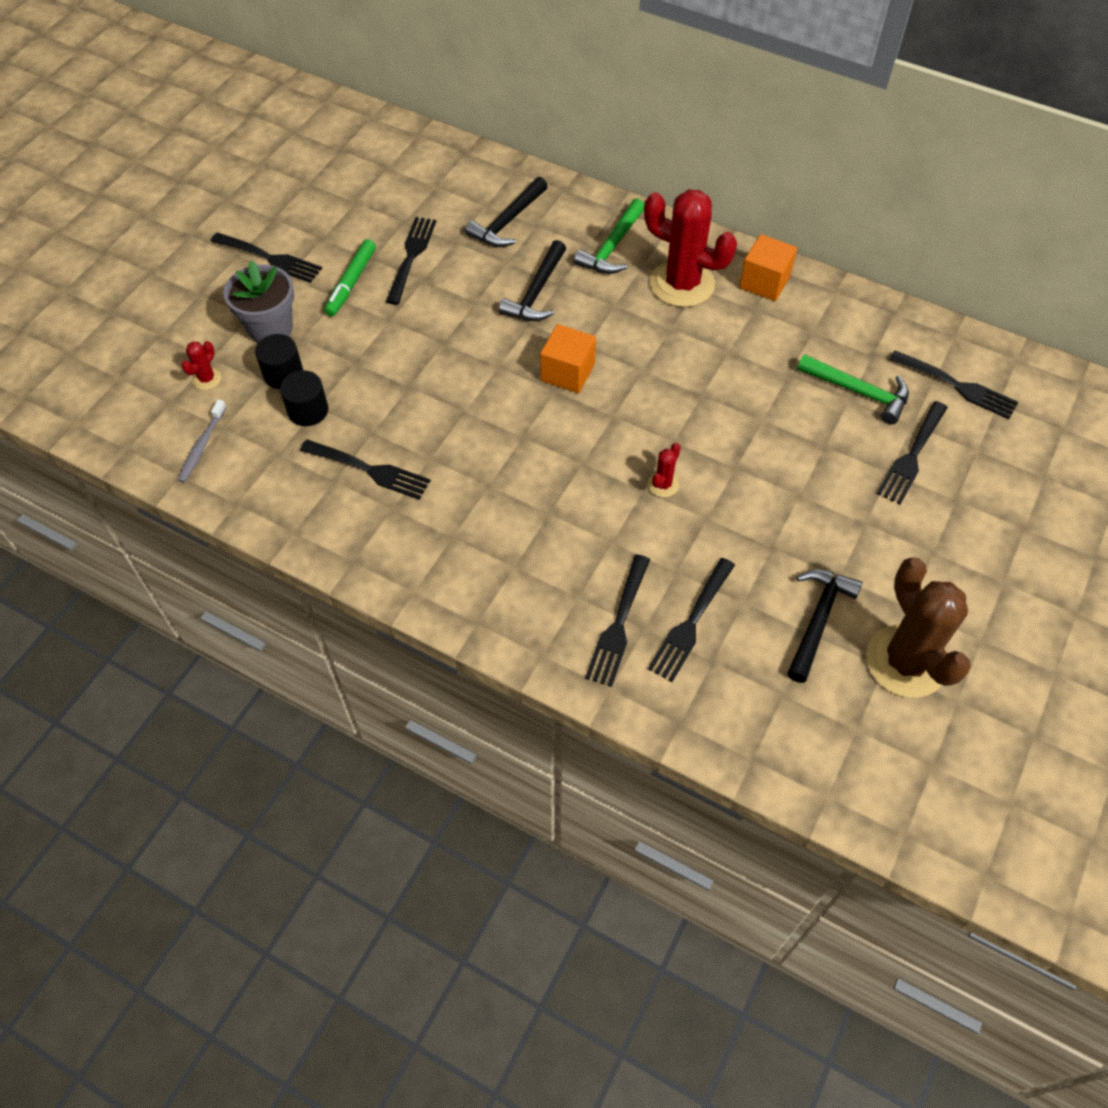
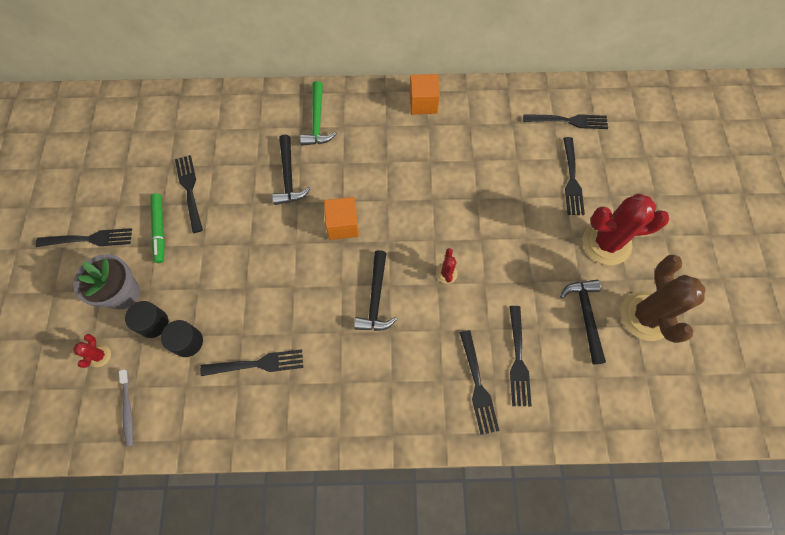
camera: 30 degrees left, 10 degrees up
(508, 221) = (239, 134): black hammer -> black hammer (376, 298)
(682, 284) = (375, 127): red cactus -> red cactus (606, 243)
(858, 392) = (519, 152): green hammer -> none
(906, 661) = (646, 316): brown cactus -> brown cactus turned 45 degrees clockwise

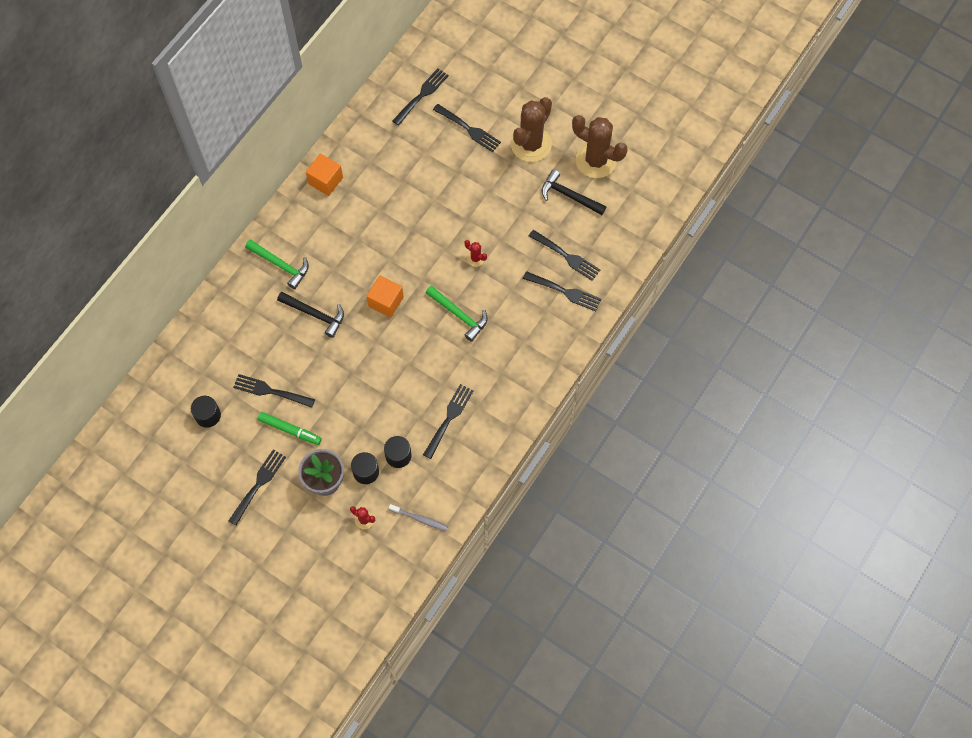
camera: 55 degrees left, 0 degrees up
(136, 158) = (208, 415): none -> black cylinder
(376, 298) = (459, 315): black hammer -> green hammer
(606, 243) = (531, 144): red cactus -> brown cactus

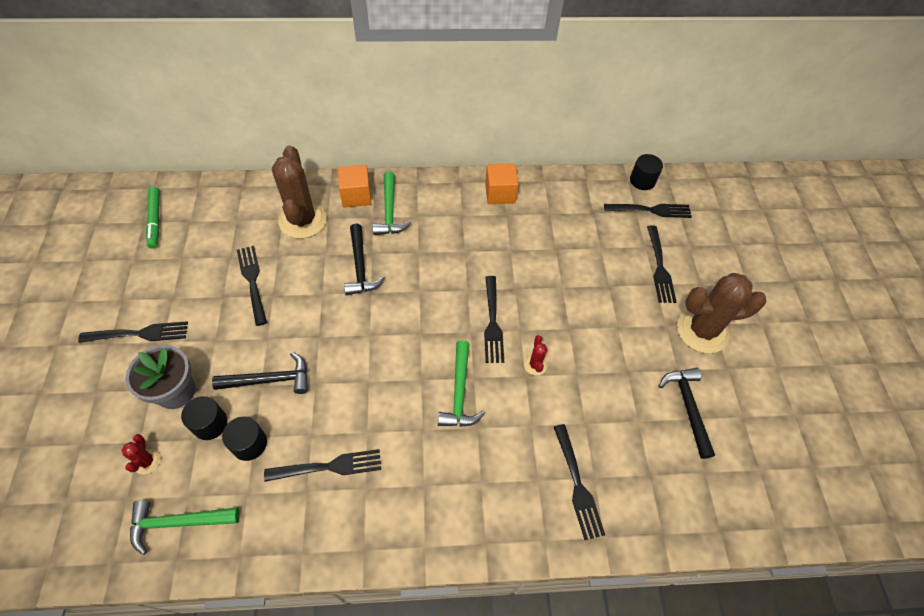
camera: 50 degrees right, 10 degrees down
(208, 415) = (194, 249): black cylinder -> black cylinder (642, 180)
(290, 430) = (219, 323): green marker -> green marker (155, 220)
(361, 420) = (270, 380): none -> black hammer
(386, 302) = (420, 316): orange cube -> orange cube (356, 195)
(419, 519) = (179, 522): grey toothbrush -> green hammer
(566, 256) = (619, 455): black fork -> black fork (492, 322)
(596, 160) = (752, 406): brown cactus -> brown cactus (302, 220)

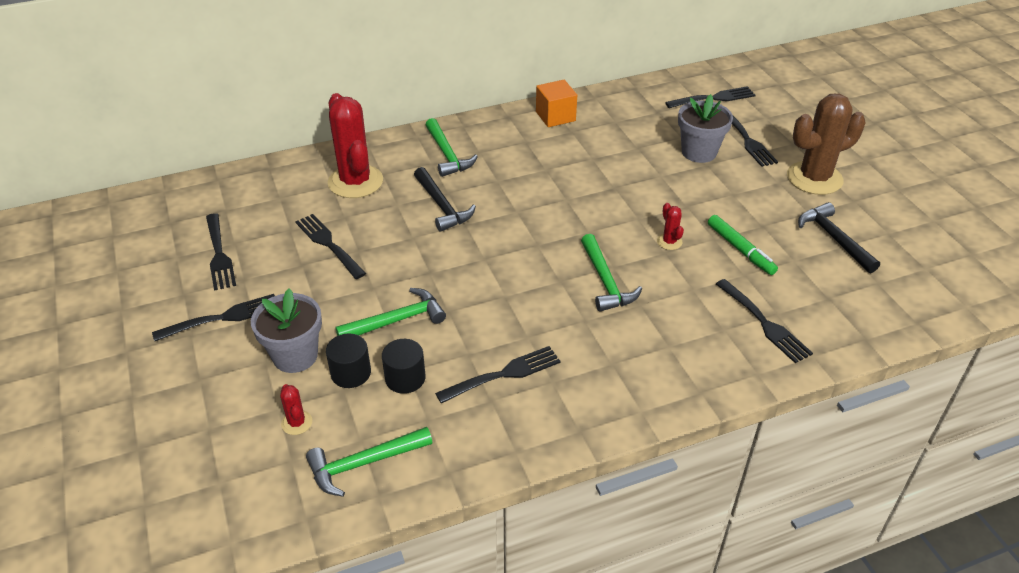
camera: 15 degrees left, 15 degrees down
(155, 220) = (184, 218): green marker -> green marker (740, 249)
(270, 380) = (396, 320): black hammer -> green hammer
(302, 220) = (355, 182): brown cactus -> red cactus
(356, 195) = (403, 149): orange cube -> none
(492, 322) = (607, 219): black fork -> black fork (219, 254)
(608, 269) = (699, 152): none -> grey flower pot
(642, 180) = (692, 77): black cylinder -> none

